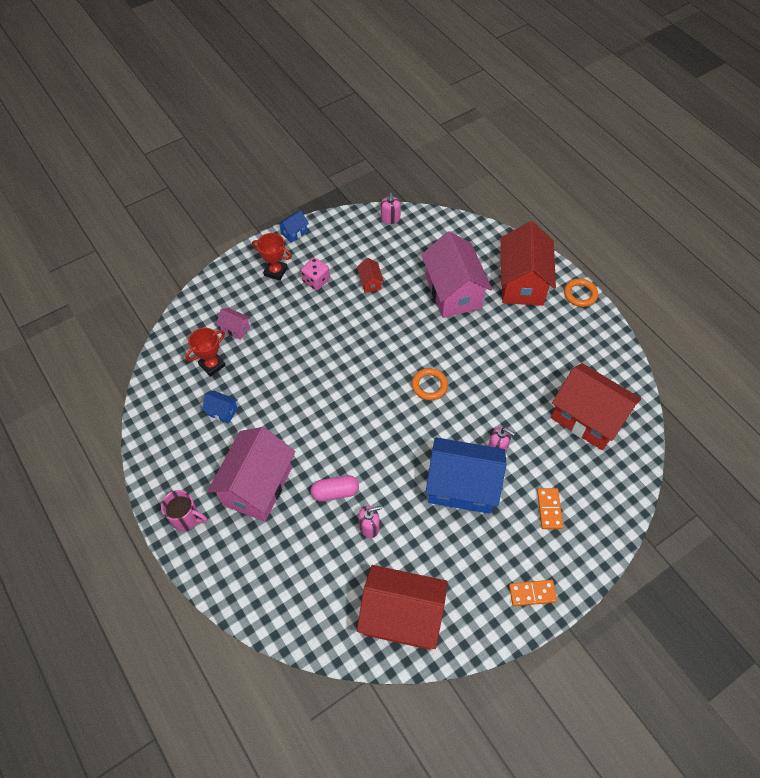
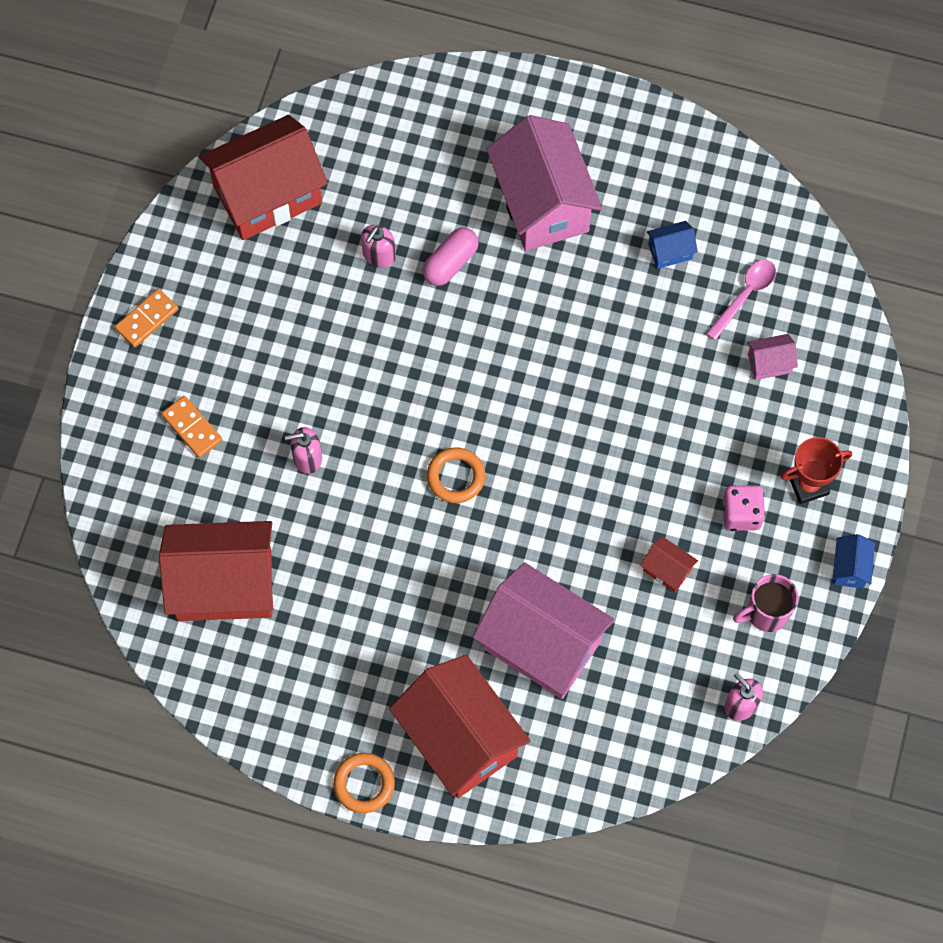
camera: 140 degrees right, 10 degrees up
(186, 518) = (582, 116): pink mug -> pink mug (766, 613)
(212, 365) = (745, 296): red trophy -> pink spoon
(462, 486) = (313, 378): blue house -> none

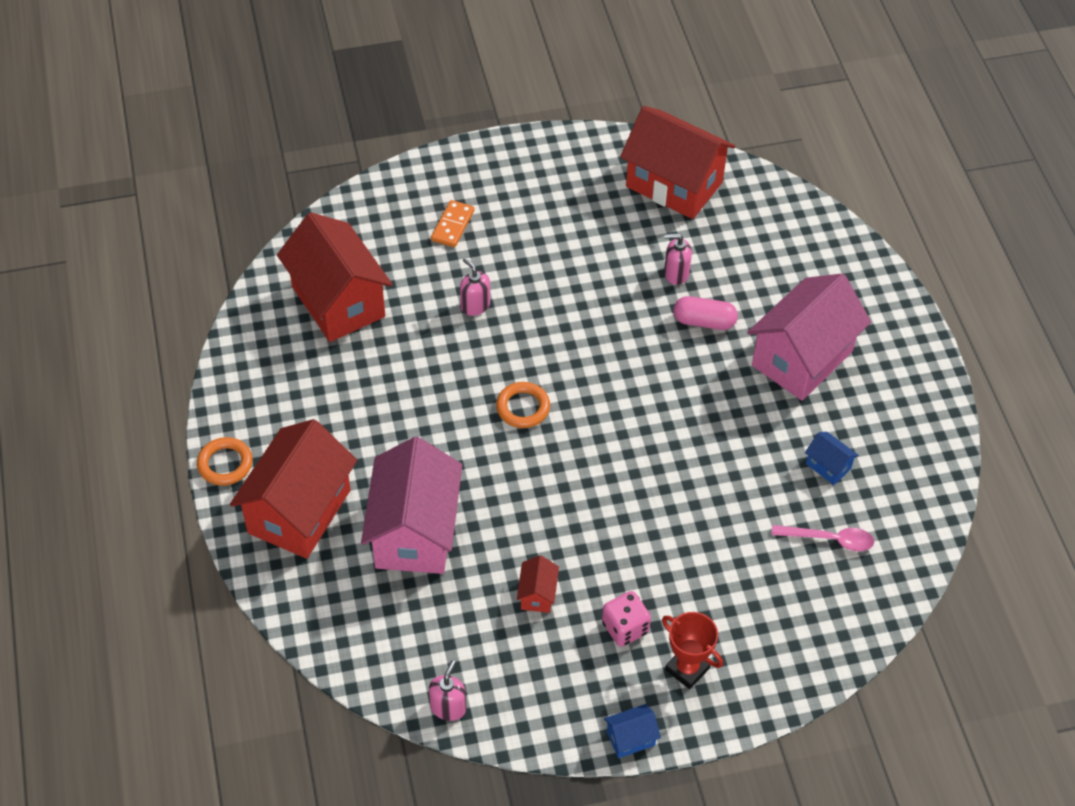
camera: 60 degrees right, 15 degrees down
(147, 319) = (521, 161): orange domino -> none
(766, 613) = (545, 689): pink mug -> none
(769, 363) = (780, 586): pink house -> none

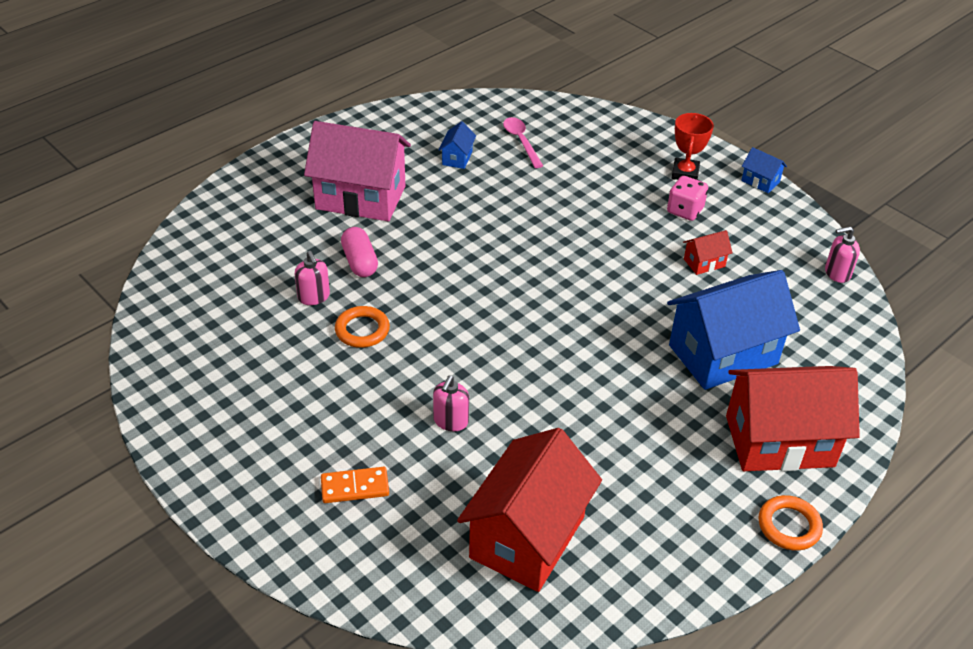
camera: 120 degrees left, 10 degrees down
(415, 532) = (723, 354): pink house -> blue house
(523, 407) = (542, 339): orange ring -> orange ring (362, 330)
(674, 184) = (194, 336): red house -> none

